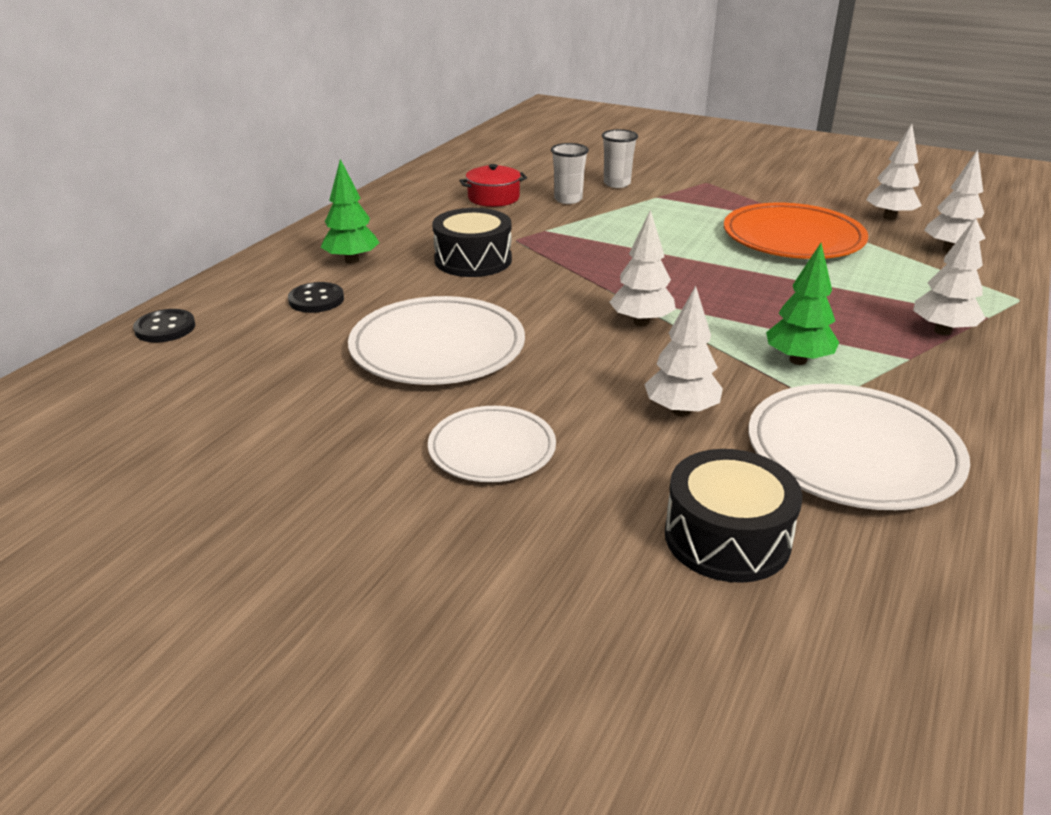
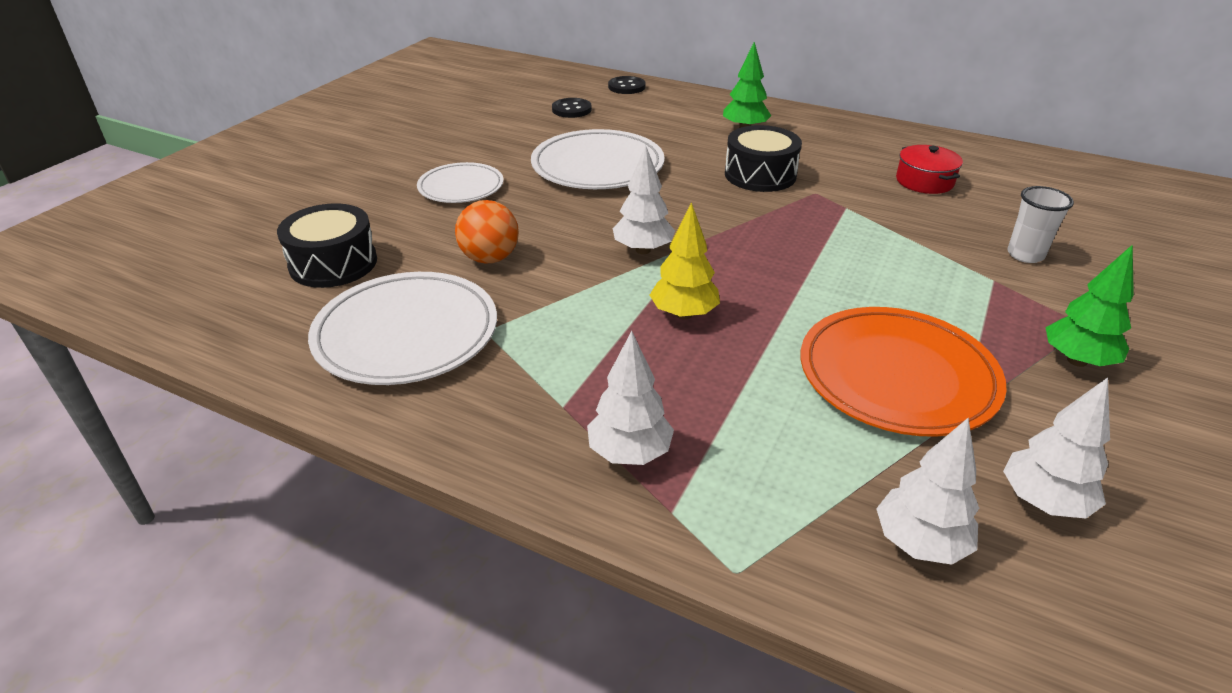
camera: 90 degrees right, 5 degrees up
(316, 300) = (672, 123): black button -> black button (571, 109)
(568, 199) = (946, 222): white cup -> none
(681, 411) = (490, 258): white tree -> orange ball
(748, 306) = (684, 314): none -> yellow tree
(798, 360) = (566, 329): green tree -> green tree (1077, 360)

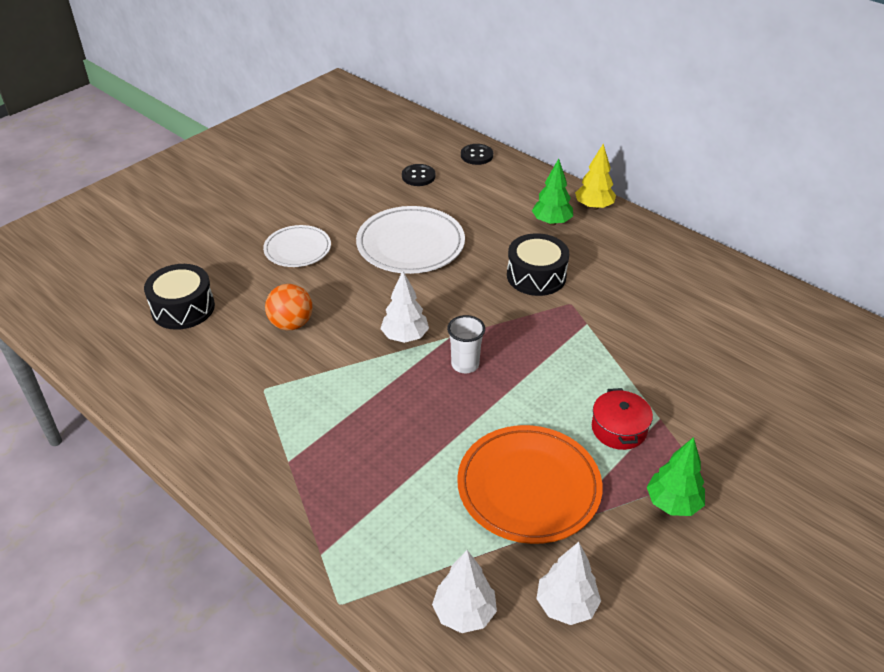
camera: 15 degrees right, 5 degrees up
(406, 334) = (210, 380): white plate -> none
(629, 453) = (314, 506): white tree -> none
(684, 314) = (405, 402): yellow tree -> yellow tree (594, 207)
(924, 181) = (671, 307): red pot -> red pot (619, 429)
(1025, 255) = (703, 399): white cup -> white cup (465, 364)

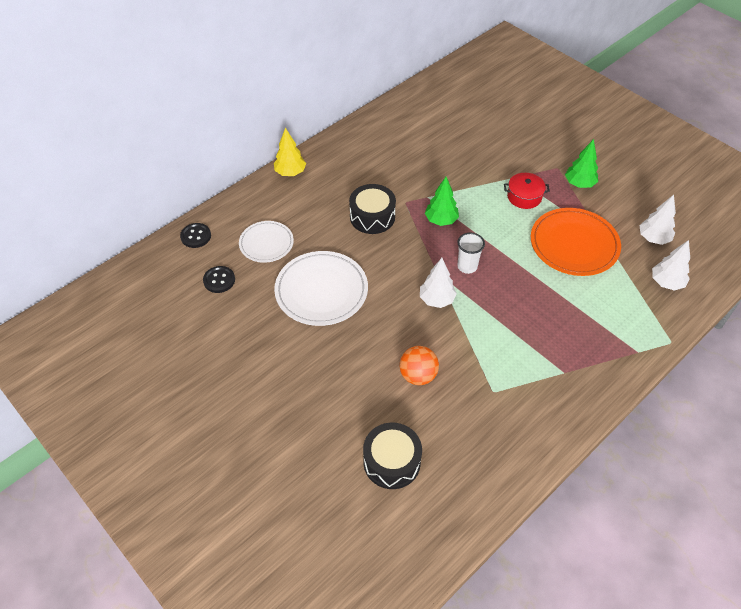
camera: 85 degrees left, 10 degrees up
(297, 249) = (316, 374): white plate -> white plate (266, 243)
(551, 222) = (306, 199): green tree -> green tree (441, 220)

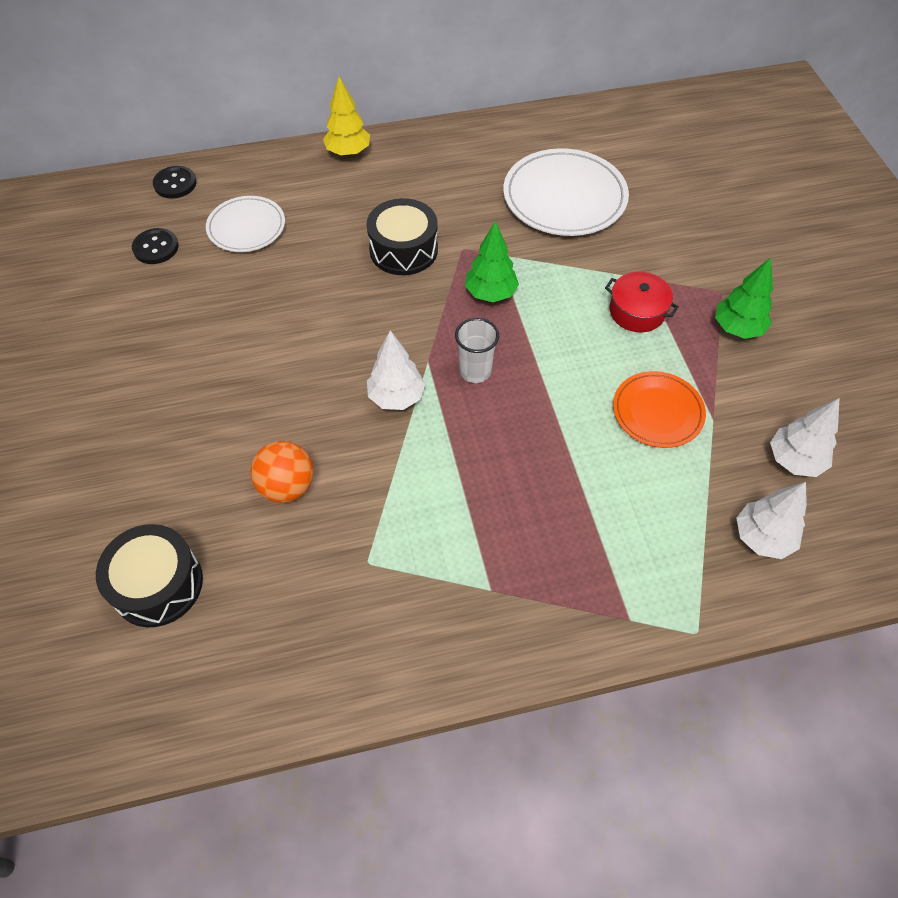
camera: 30 degrees right, 5 degrees up
(321, 291) = (261, 316): white plate -> white plate (564, 197)
(574, 245) = (657, 412): orange plate -> orange plate, size x0.61

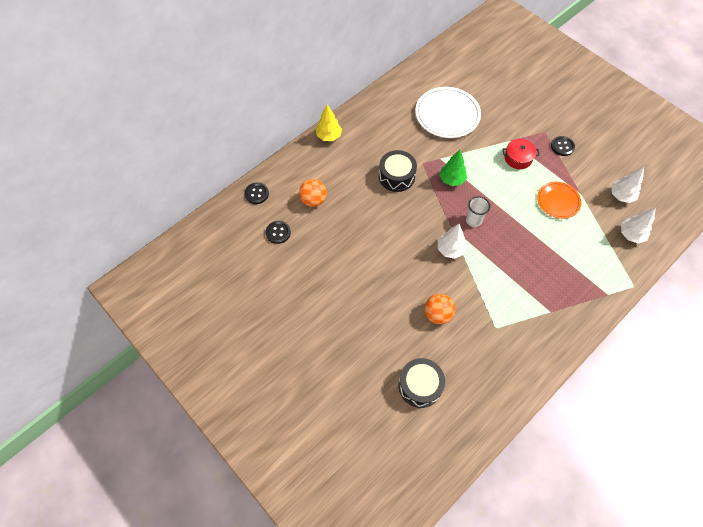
camera: 30 degrees left, 5 degrees up
(246, 227) = (313, 200): white plate -> orange ball
(737, 328) = (562, 146): green tree -> black button

